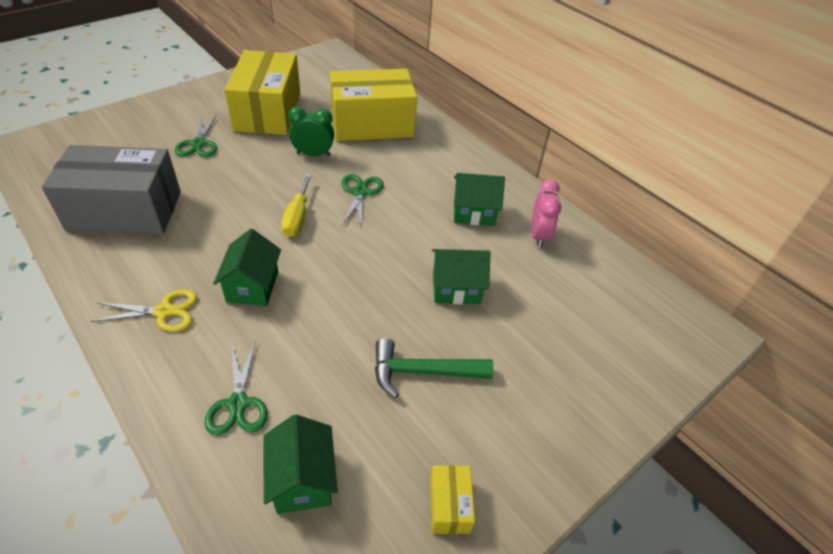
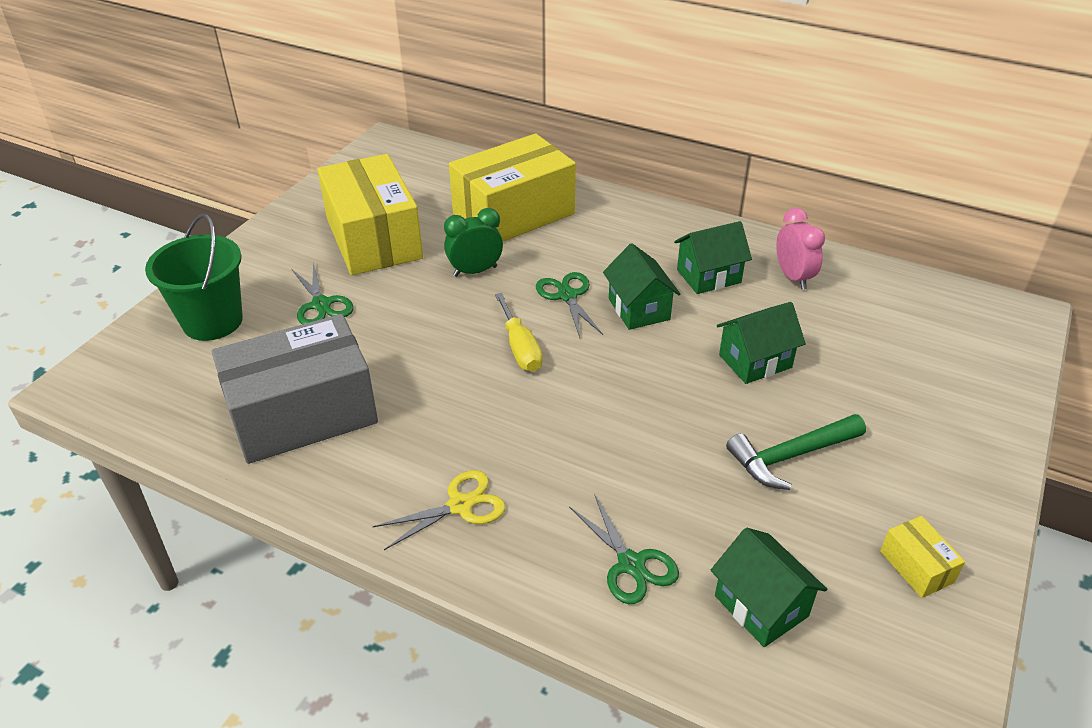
camera: 20 degrees left, 5 degrees down
(127, 132) = (212, 321): none -> green bucket
(252, 286) = (537, 440): green house -> green house (639, 309)

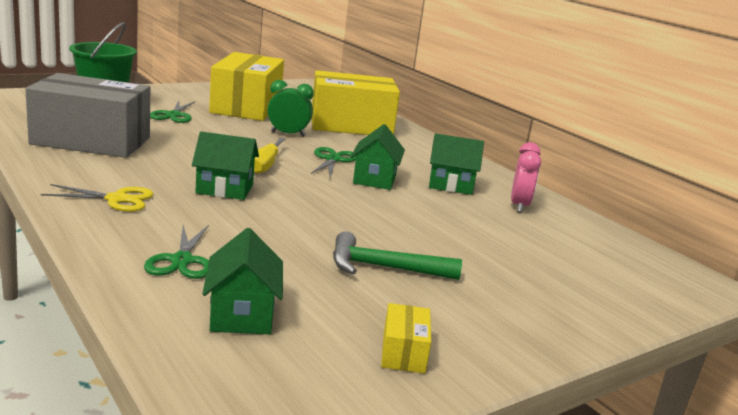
camera: 25 degrees right, 20 degrees down
(755, 361) = (427, 224): green house -> green house (224, 189)

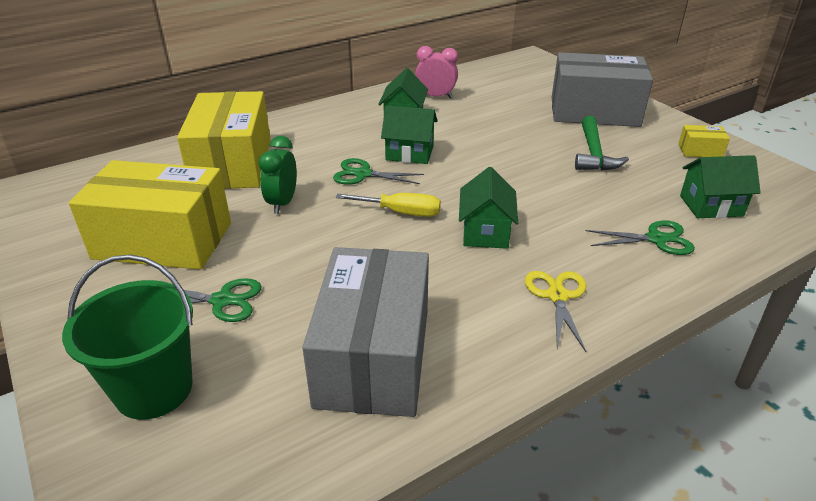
camera: 85 degrees left, 15 degrees up
(518, 295) = (594, 112): none -> grey box

